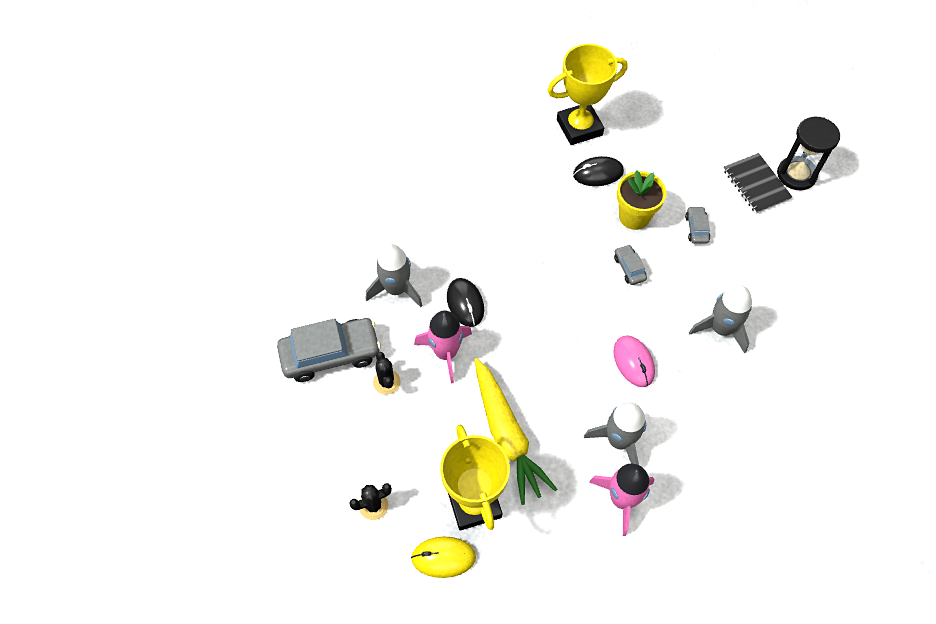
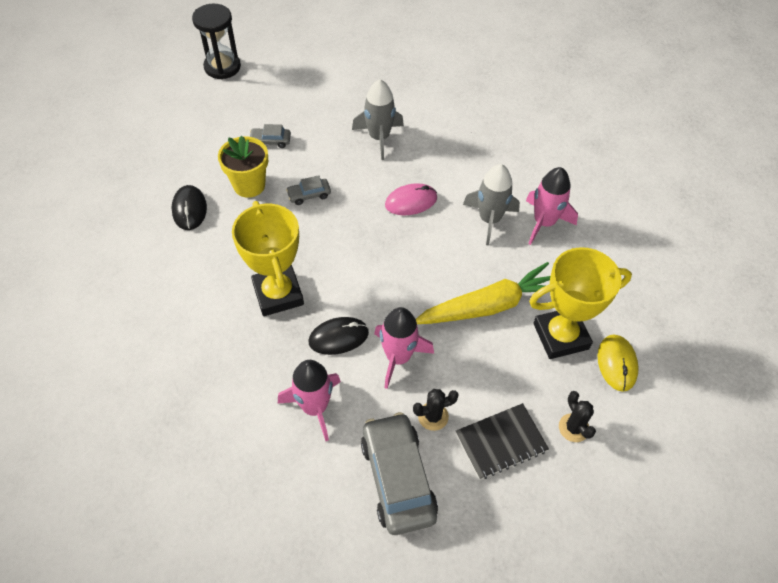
camera: 90 degrees left, 5 degrees down
(396, 289) = (315, 407): grey rocket -> pink rocket
(579, 127) = (124, 220): yellow trophy -> yellow trophy (278, 294)
(756, 184) = (228, 94): black notebook -> black notebook (501, 442)

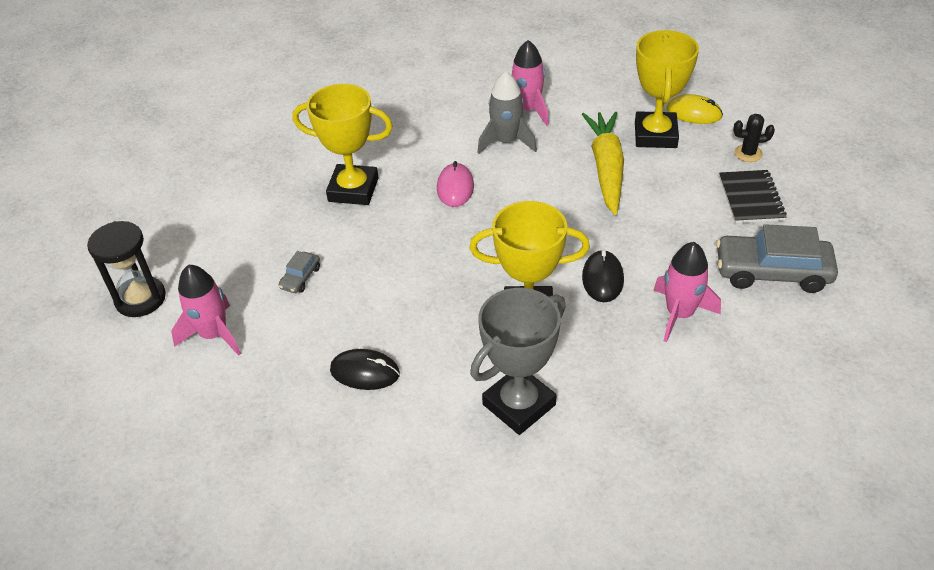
camera: 65 degrees left, 10 degrees down
(181, 313) = (519, 404): none -> grey trophy
(249, 185) = (358, 310): yellow flower pot -> none
(309, 195) = (402, 262): grey car -> none
(379, 138) = (353, 190): grey rocket -> yellow trophy
(398, 357) = (641, 241): pink rocket -> pink rocket (214, 334)
(433, 416) = (713, 234): black cactus -> none

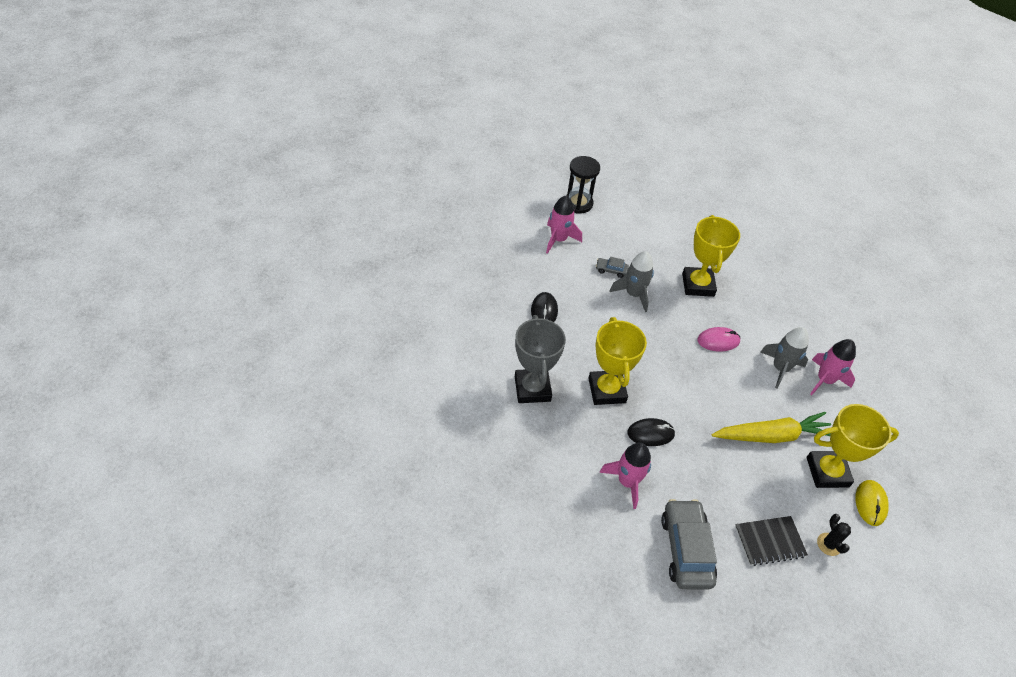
camera: 75 degrees right, 5 degrees up
(354, 259) = (633, 294): none -> grey rocket
(519, 404) = (532, 389): grey trophy -> grey trophy turned 45 degrees clockwise

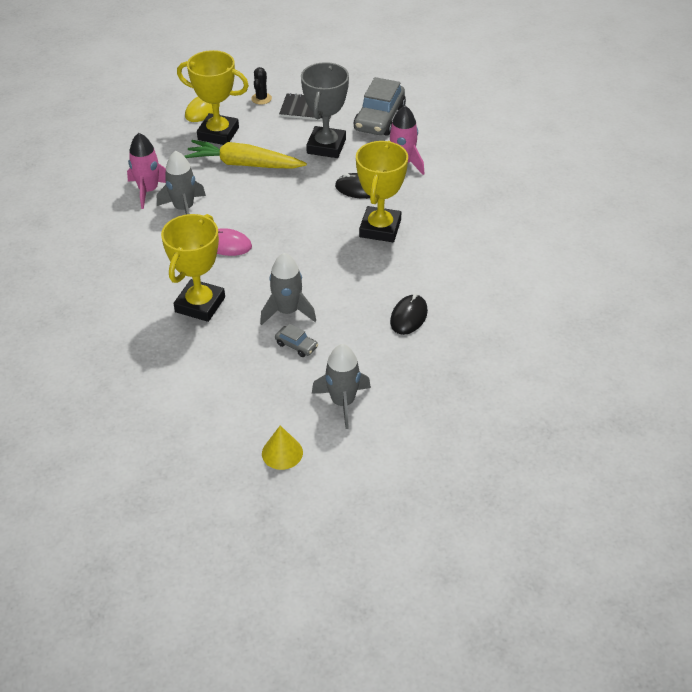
camera: 155 degrees left, 5 degrees down
(532, 389) = (458, 246): grey trophy -> grey trophy (326, 146)
(559, 239) = (342, 402): pink rocket -> grey rocket
(578, 203) = (282, 453): black hourglass -> yellow cone

